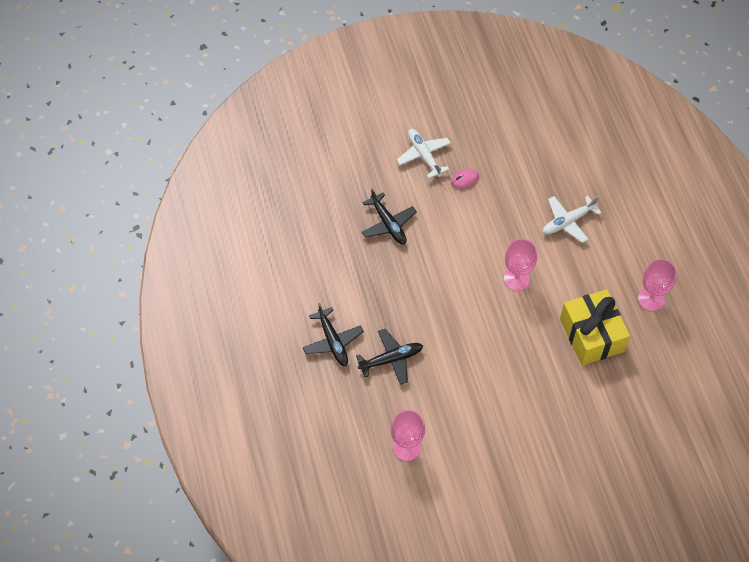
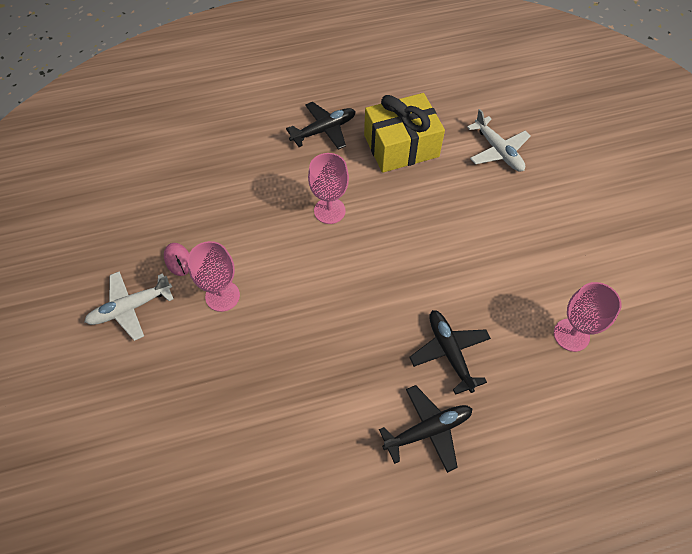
camera: 90 degrees left, 0 degrees up
(388, 224) = (238, 355): black plane -> black plane (324, 130)
(568, 222) = (253, 158): white plane -> white plane (498, 151)
(651, 299) = (355, 95): pink goblet -> pink goblet (222, 296)

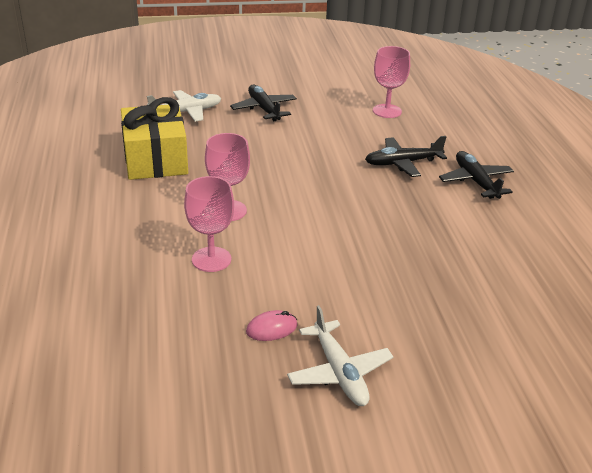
camera: 85 degrees left, 25 degrees down
(222, 296) = (330, 292): pink goblet -> pink goblet (211, 259)
(324, 130) = (106, 205): black plane -> black plane (264, 109)

